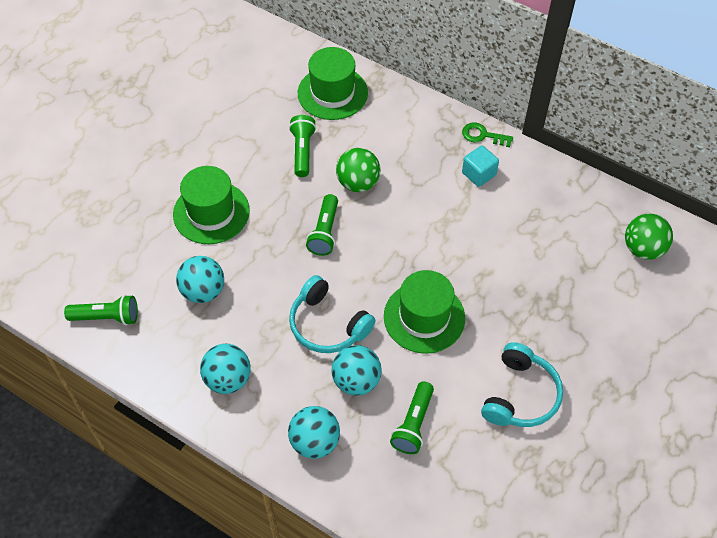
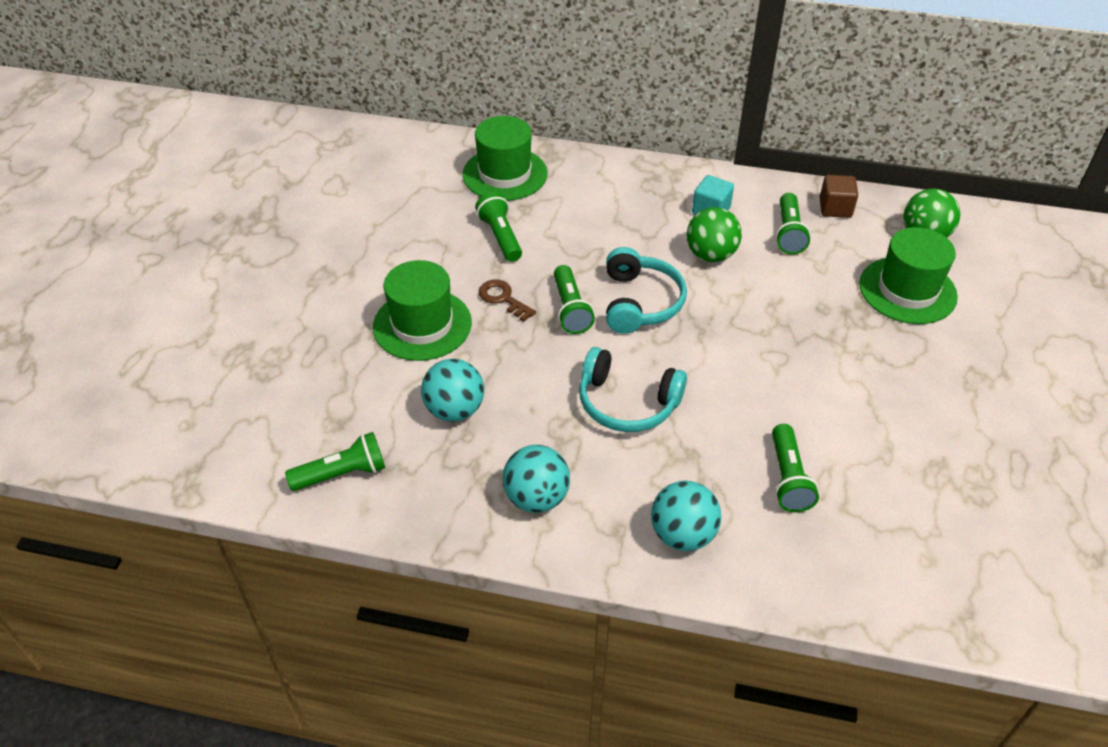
camera: 20 degrees left, 10 degrees down
(279, 207) = (503, 299): none -> brown key
(356, 381) = (694, 452): turquoise ball -> none
(358, 183) = (582, 252): green ball -> green ball (710, 255)
(424, 317) = (734, 363): green hat -> green hat (907, 290)
(483, 135) = (694, 175): green key -> none
(520, 395) = (888, 411): turquoise headphones -> turquoise headphones (640, 302)
(531, 213) = (789, 233): none -> green flashlight
(583, 201) = (835, 208): none -> brown cube

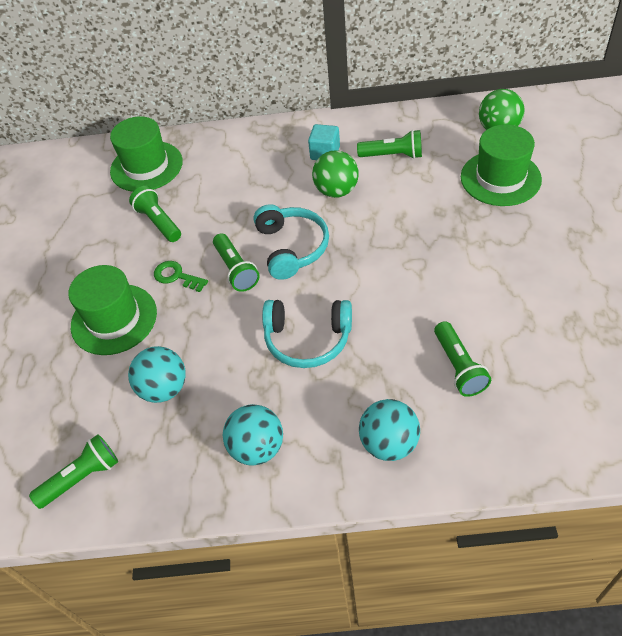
camera: 10 degrees left, 5 degrees up
(503, 299) = (176, 276): brown key -> green key
(789, 233) = (393, 155): green flashlight -> green flashlight turned 75 degrees counterclockwise
(835, 208) = (422, 125): brown cube -> none

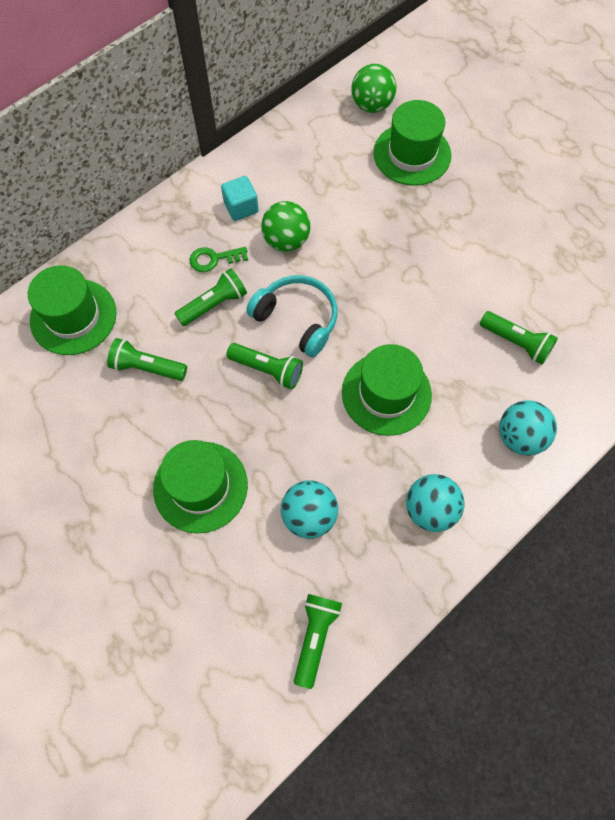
camera: 45 degrees left, 15 degrees up
(176, 276) = (219, 409): green key -> green key (214, 259)
(307, 339) = (386, 393): turquoise headphones -> green hat
(393, 155) = (304, 178): green flashlight -> green flashlight (214, 304)

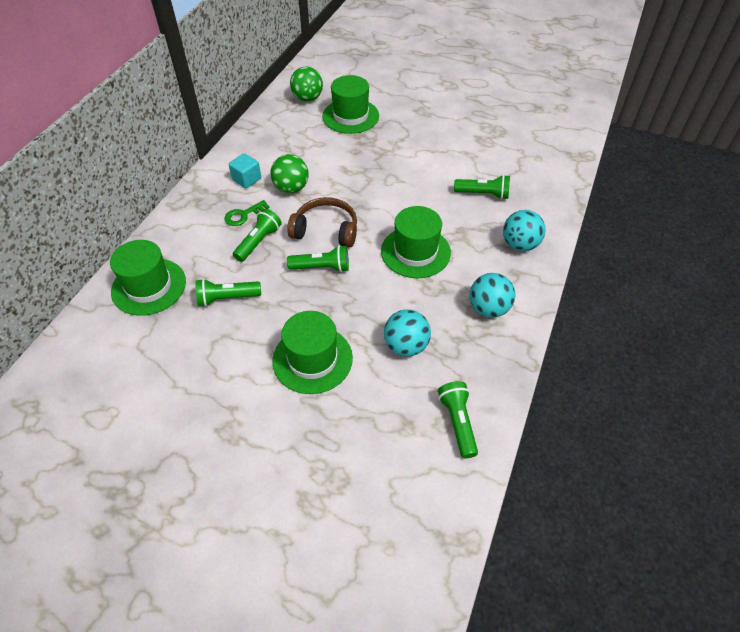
camera: 25 degrees left, 15 degrees down
(297, 319) = (326, 230): turquoise headphones -> brown headphones

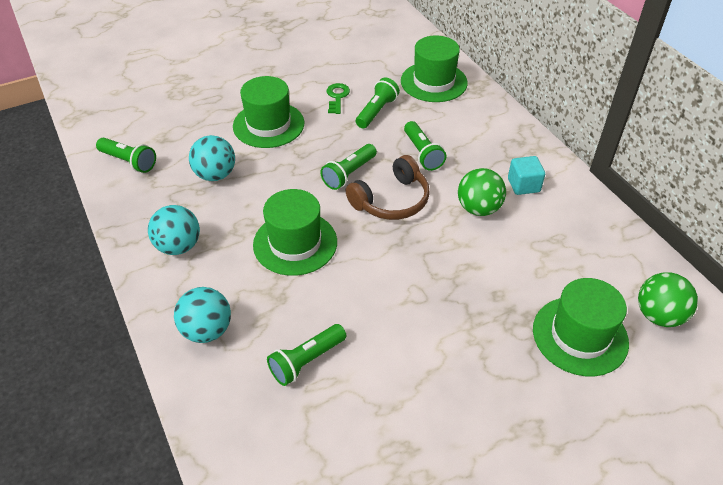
camera: 130 degrees right, 5 degrees down
(243, 215) = (469, 160): green key -> green key (337, 97)

